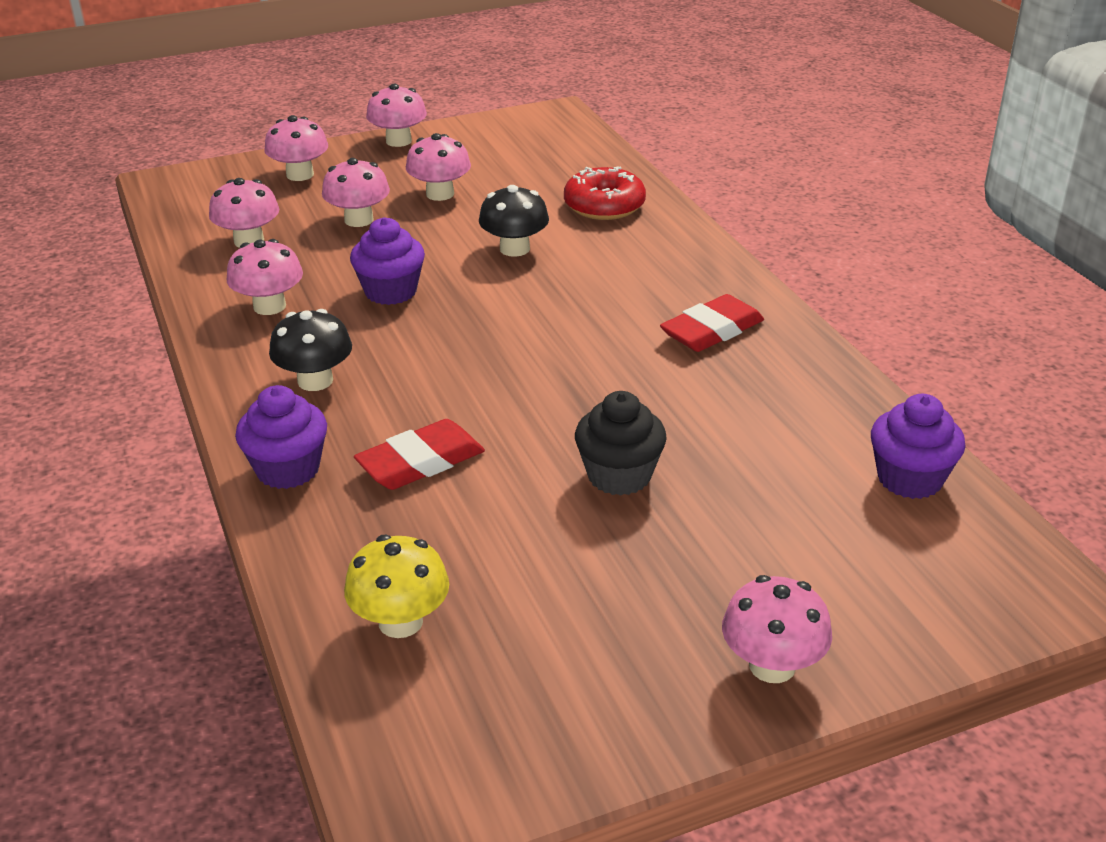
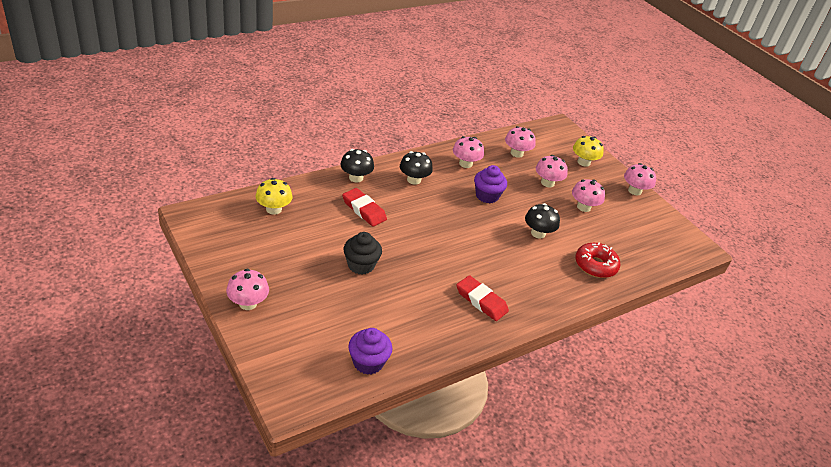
camera: 75 degrees right, 5 degrees up
(288, 469) = (356, 178): purple cupcake -> black mushroom
(300, 175) = (583, 162): pink mushroom -> yellow mushroom

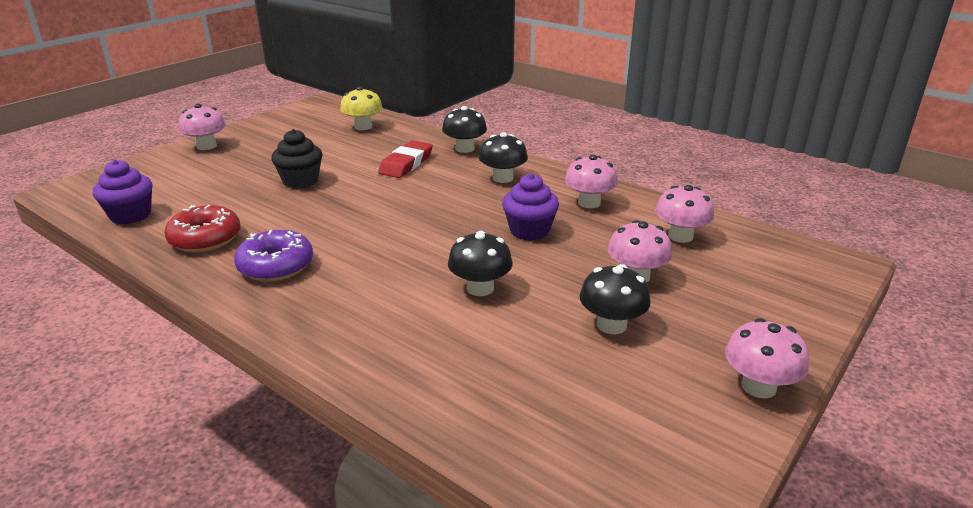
camera: 75 degrees right, 10 degrees down
(481, 301) = (276, 266): red eraser -> purple donut
(583, 162) = (762, 305): yellow mushroom -> none
(583, 207) = (611, 325): pink mushroom -> black mushroom
(595, 265) = (441, 363): red donut -> red donut (205, 238)

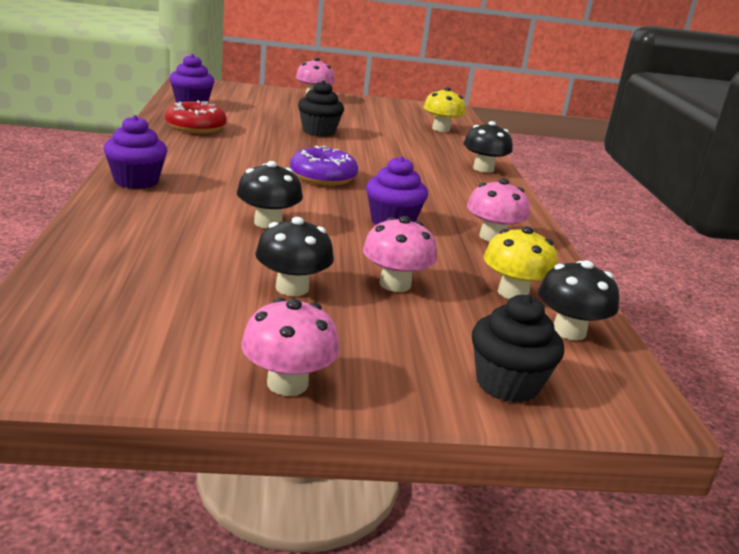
camera: 45 degrees right, 5 degrees down
(276, 266) = (193, 153): purple donut -> purple donut (323, 177)
(313, 325) = (136, 181): none -> purple cupcake
(406, 164) = (413, 155): red eraser -> none
(502, 178) = (463, 193): black mushroom -> black mushroom (569, 331)
(680, 236) = (513, 293): pink mushroom -> yellow mushroom
(799, 296) = (507, 384): none -> black cupcake

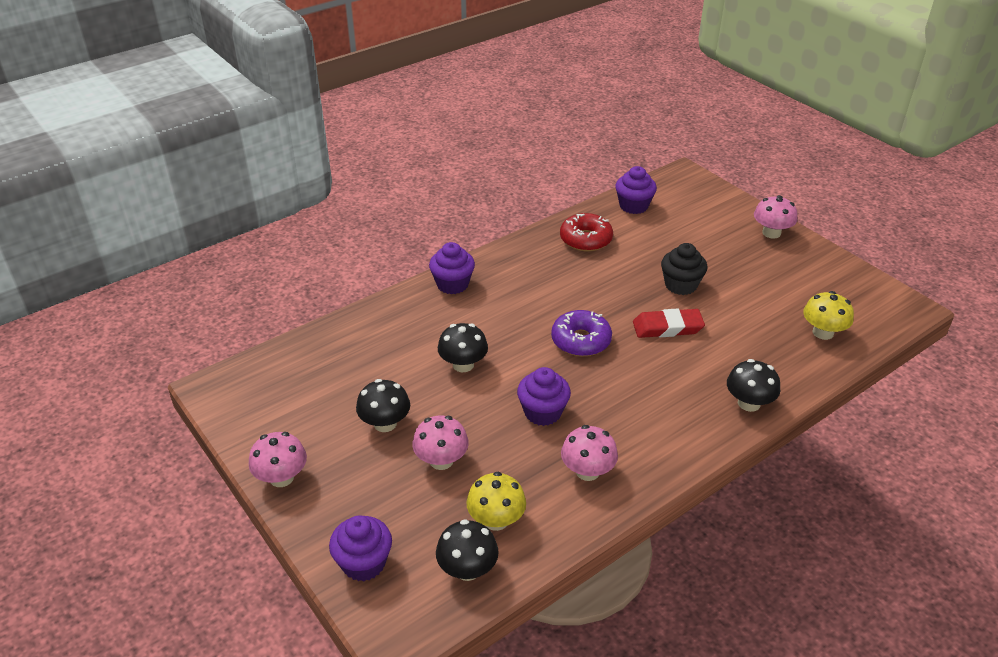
camera: 60 degrees right, 15 degrees up
(360, 152) = (667, 327): none -> red eraser
(507, 384) = (364, 563): black cupcake -> purple cupcake

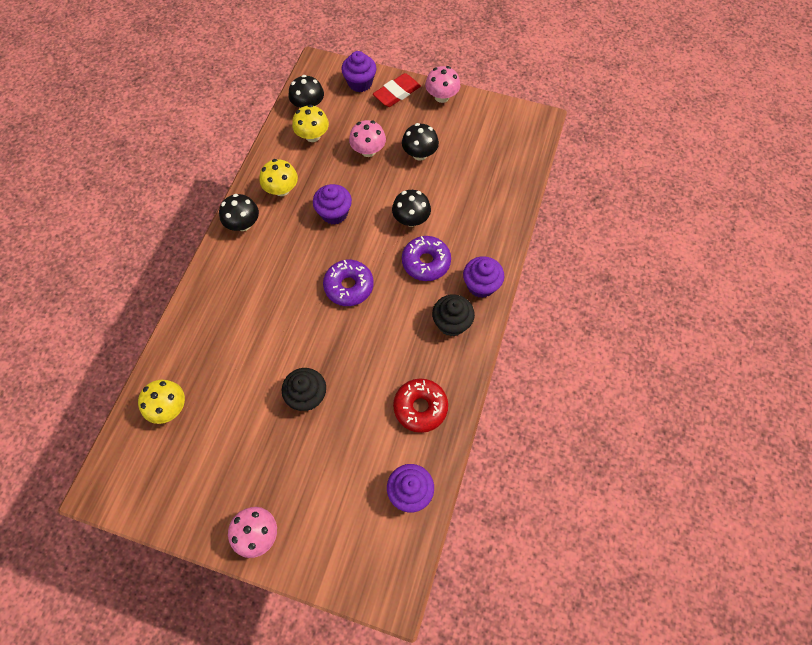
camera: 145 degrees right, 25 degrees up
(485, 323) = (426, 262): none -> purple donut
(507, 273) = (451, 323): none -> black cupcake
(587, 471) = (281, 189): pink mushroom -> yellow mushroom
(667, 327) = (293, 338): red eraser -> red eraser (397, 93)
(749, 403) = (204, 297): black mushroom -> black mushroom (243, 224)

